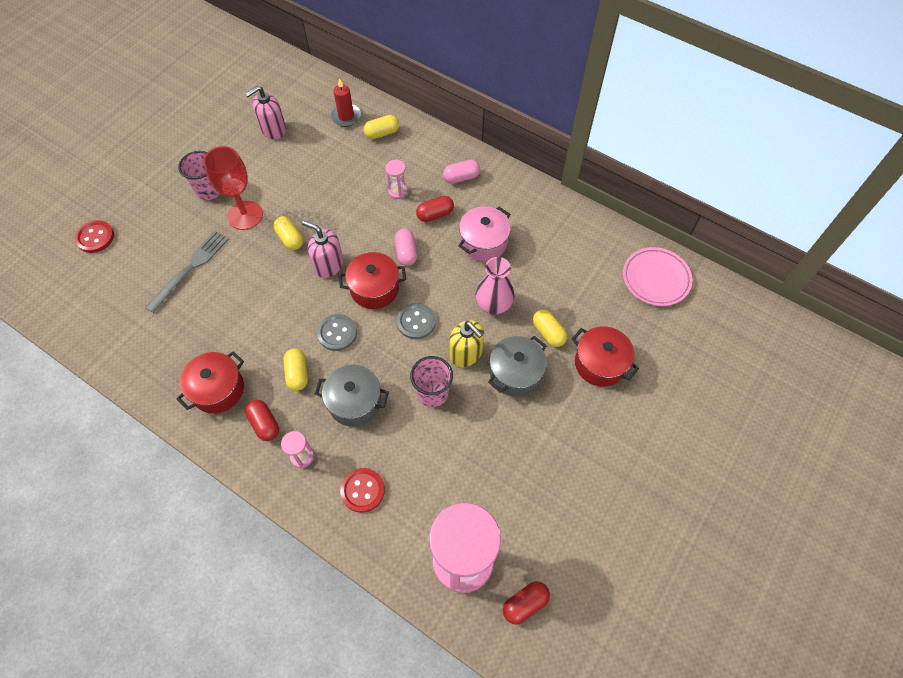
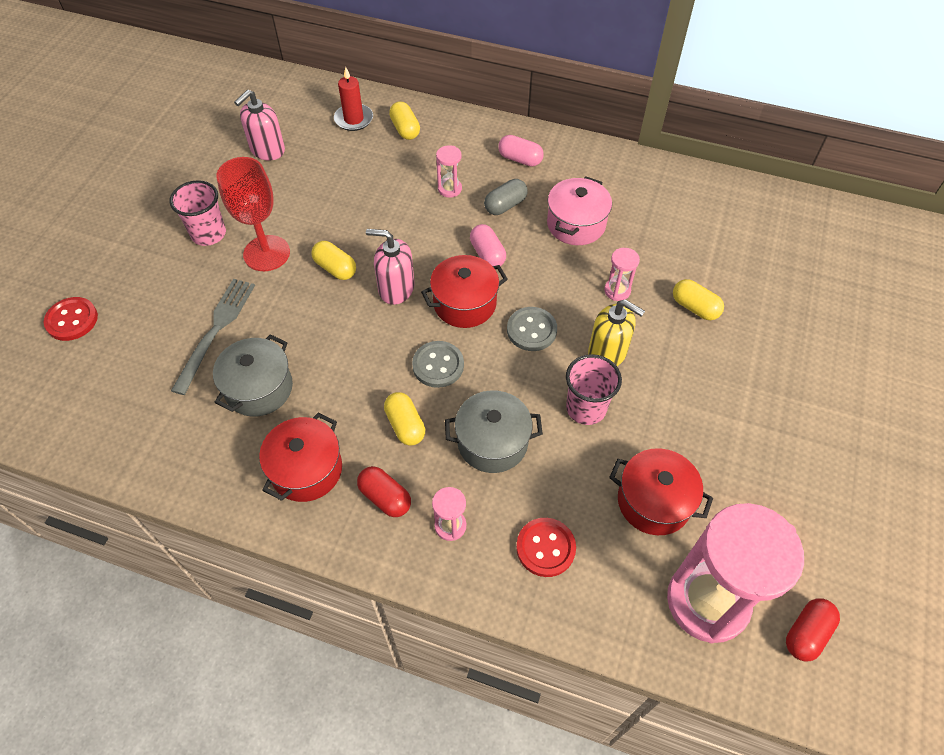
camera: 15 degrees left, 5 degrees down
(382, 133) = (405, 129): yellow capsule -> yellow capsule turned 75 degrees counterclockwise
(435, 214) = (505, 205): red capsule -> grey capsule
(461, 177) = (520, 159): pink capsule -> pink capsule turned 60 degrees clockwise
(493, 305) = (617, 290): pink vase -> pink hourglass
(515, 373) = (676, 362): grey pot -> grey pot (259, 388)
(600, 363) = (769, 328): red pot -> red pot (653, 501)
(655, 279) = (790, 222): pink plate -> none

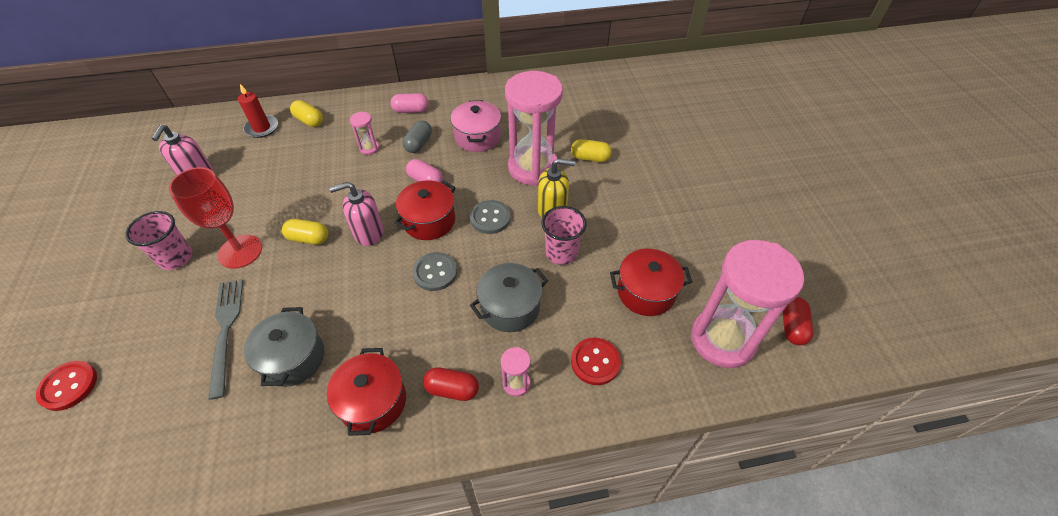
camera: 30 degrees left, 5 degrees down
(405, 425) = (436, 327): yellow capsule -> none
(617, 290) = (533, 168): pink hourglass -> pink hourglass, size x2.44

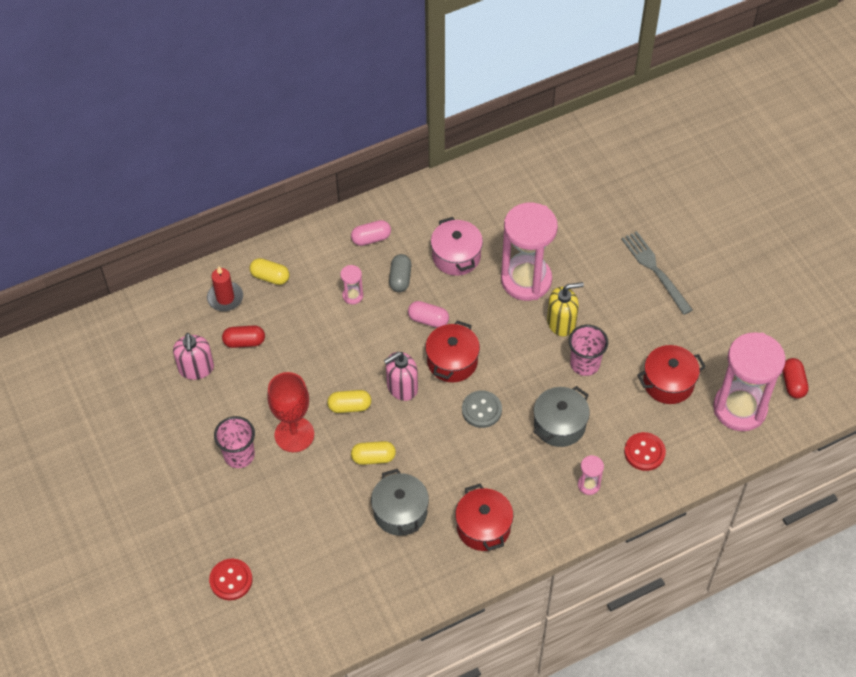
camera: 15 degrees left, 5 degrees up
(226, 330) = (329, 505): grey fork -> grey fork (655, 270)
(452, 389) = (540, 502): red capsule -> red capsule (244, 342)
(490, 218) = (507, 345): grey button -> none
(590, 158) = (577, 255): yellow capsule -> yellow capsule (373, 458)

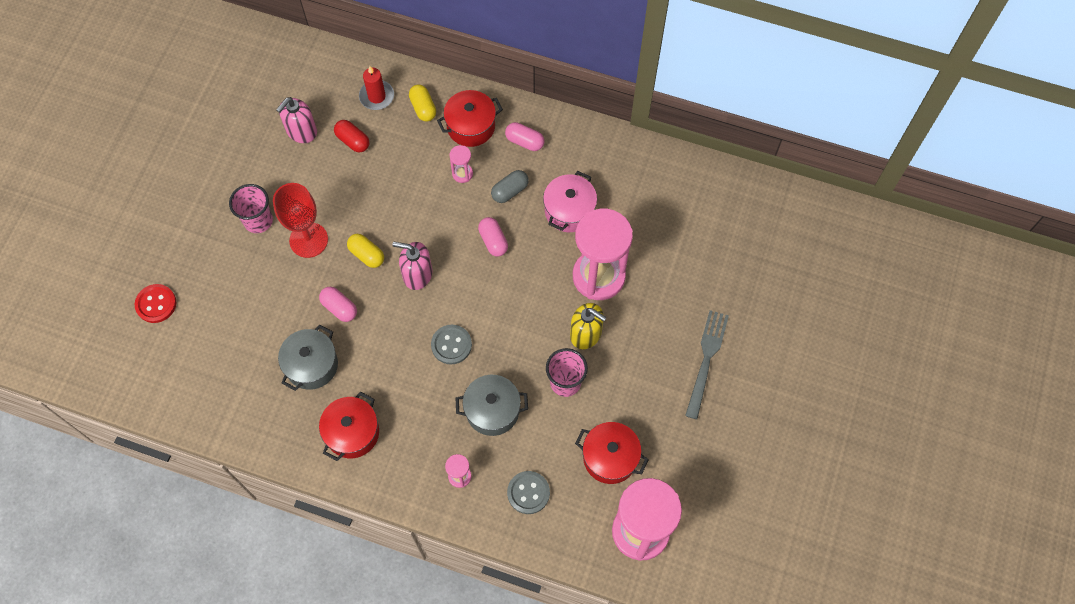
camera: 45 degrees right, 10 degrees up
(373, 458) = (339, 308): yellow capsule -> pink capsule
(452, 361) = (473, 288): red pot -> red pot (471, 126)
(644, 452) = (528, 493): red button -> grey button
(793, 383) = (706, 554): red capsule -> none

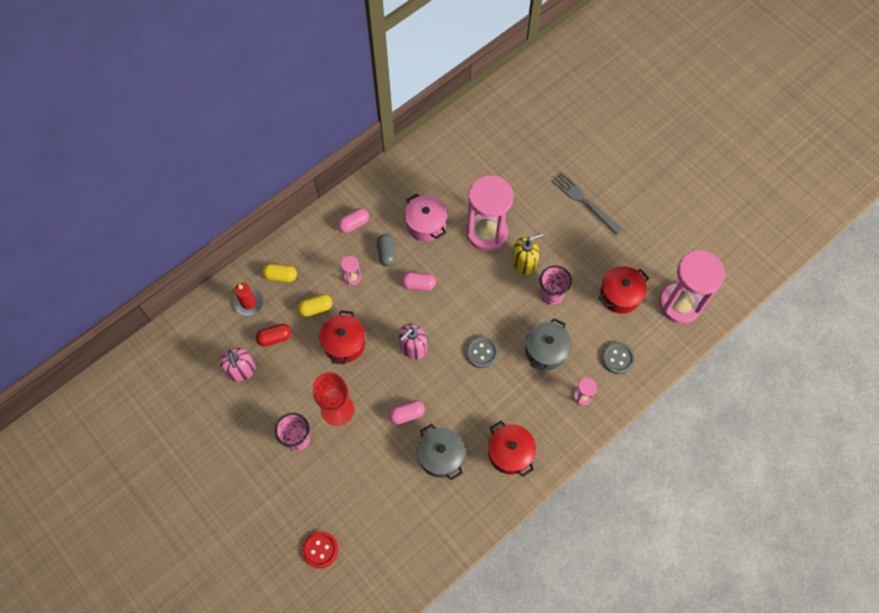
camera: 60 degrees left, 0 degrees up
(367, 255) = (376, 374): yellow capsule -> yellow capsule (316, 308)
(471, 126) = (318, 252): red pot -> red pot (344, 343)

